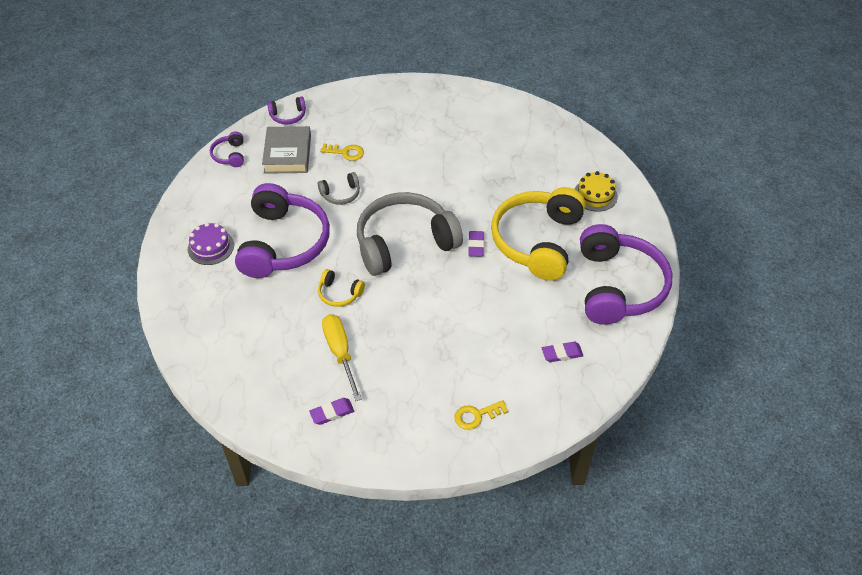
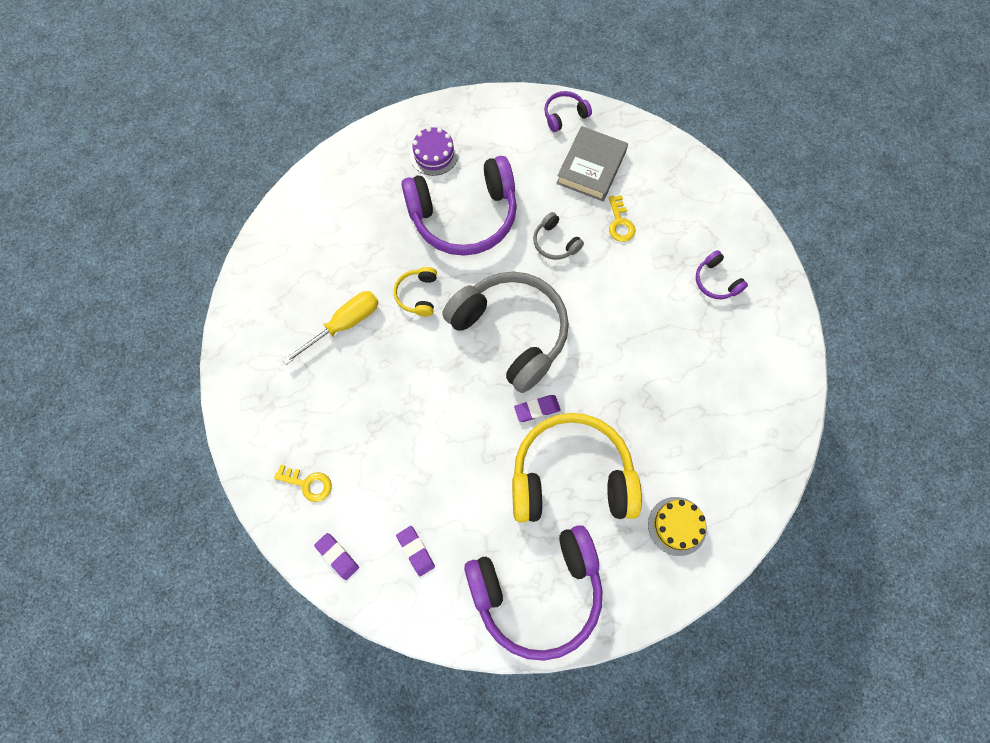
camera: 70 degrees right, 20 degrees up
(287, 154) = (591, 167): grey book -> grey book turned 45 degrees counterclockwise
(288, 116) = (649, 144): purple headphones -> purple headphones (716, 281)
(332, 413) = (272, 344): purple eraser -> purple eraser (337, 556)
(476, 416) = (308, 483): yellow key -> yellow key turned 150 degrees clockwise

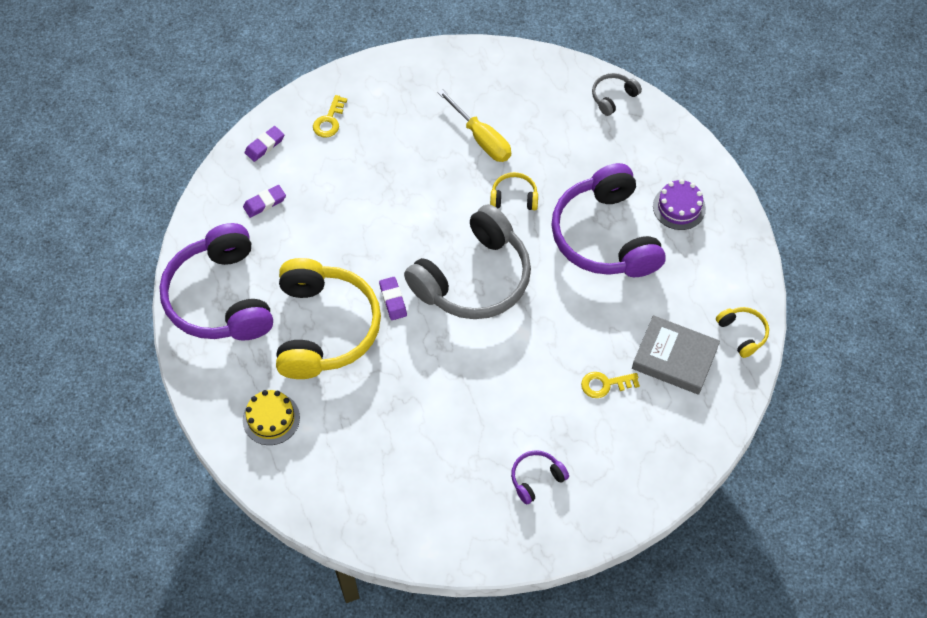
camera: 90 degrees right, 10 degrees down
(555, 243) = (577, 320): grey headphones -> grey headphones (613, 97)
(564, 115) = (742, 333): purple headphones -> yellow headphones

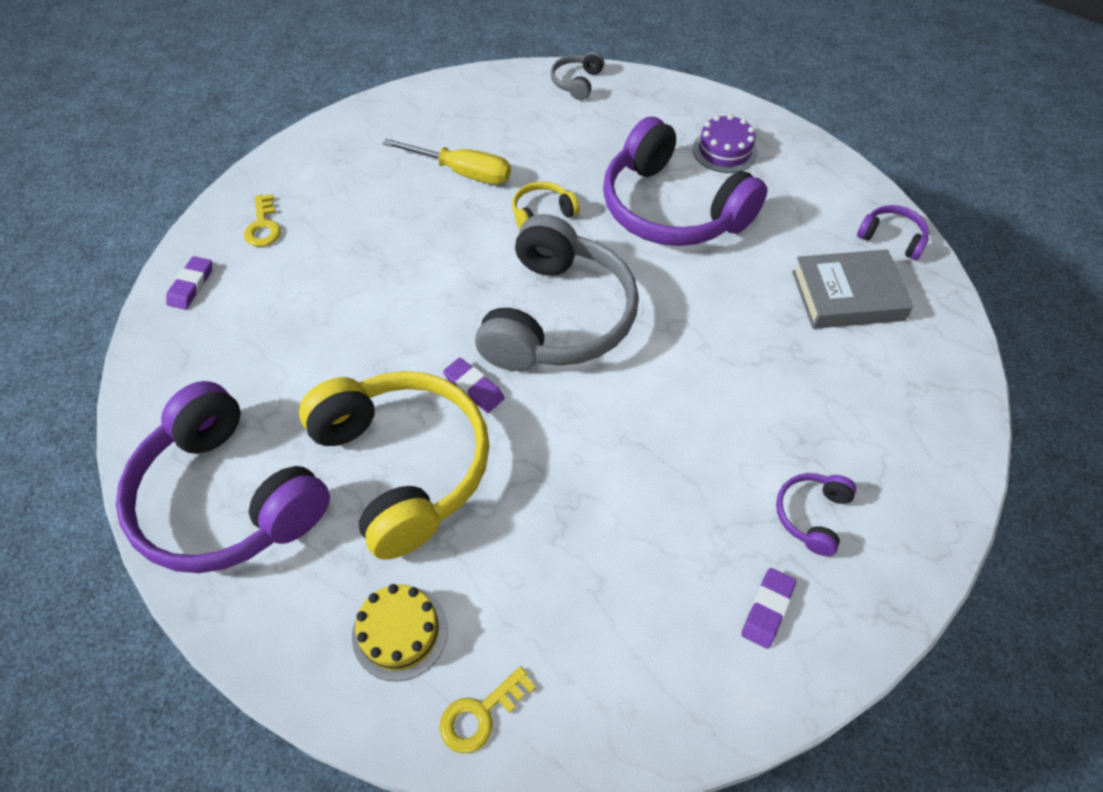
camera: 30 degrees left, 5 degrees down
(264, 203) = (228, 351): purple eraser -> purple eraser (767, 609)
(605, 384) = (799, 360): yellow key -> yellow key (481, 714)
(742, 333) = (892, 238): yellow headphones -> purple headphones

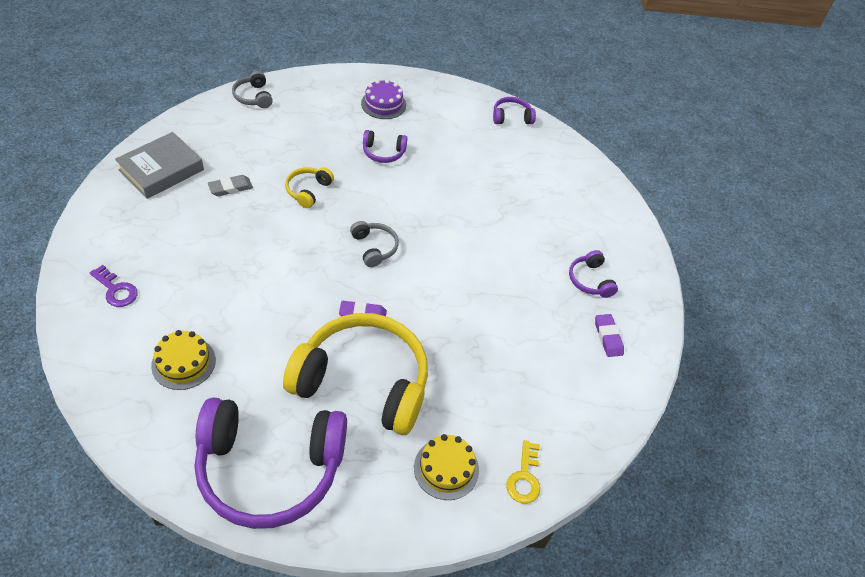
camera: 45 degrees left, 5 degrees down
(191, 286) = (100, 357): purple eraser -> none
(253, 334) = (183, 363): none -> yellow cake
(263, 226) = (116, 290): yellow key -> purple key
(463, 172) = (230, 188): yellow screwdriver -> grey eraser
(558, 317) = (374, 247): grey headphones -> grey headphones, size x0.43
(671, 209) = (383, 152): purple headphones -> purple headphones, size x0.43
(847, 295) = (515, 159): grey book -> grey book (161, 170)

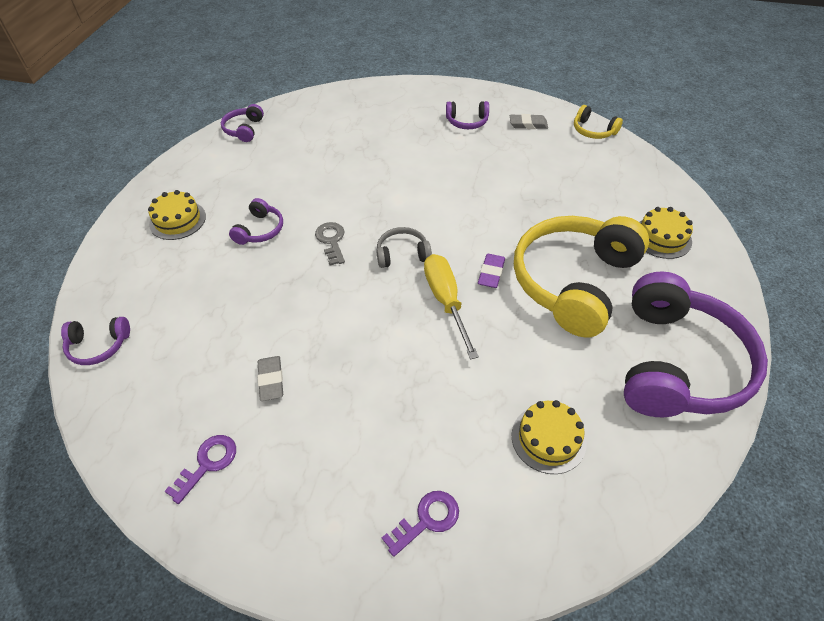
camera: 70 degrees left, 0 degrees up
(161, 170) = (207, 464): grey book -> purple key
(253, 97) = (98, 346): grey headphones -> purple headphones
(308, 190) = (300, 302): yellow headphones -> yellow headphones (593, 131)
(323, 283) = (446, 301): none -> yellow screwdriver
(380, 198) = (331, 241): none -> grey key
(383, 104) = (177, 220): purple cake -> yellow cake
(524, 477) = (664, 193): yellow key -> none
(608, 337) = (528, 124): purple eraser -> grey eraser

